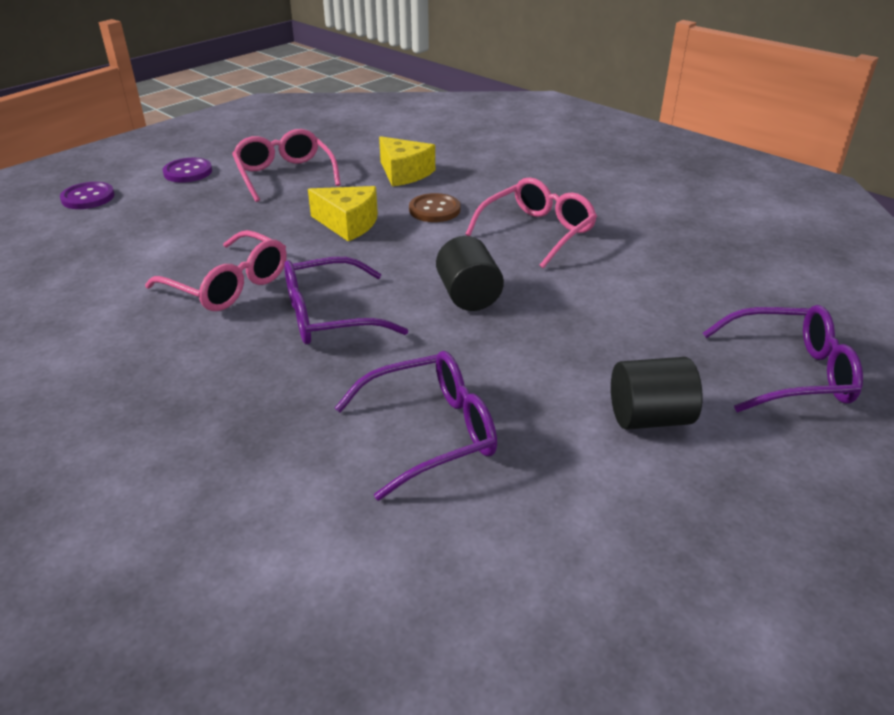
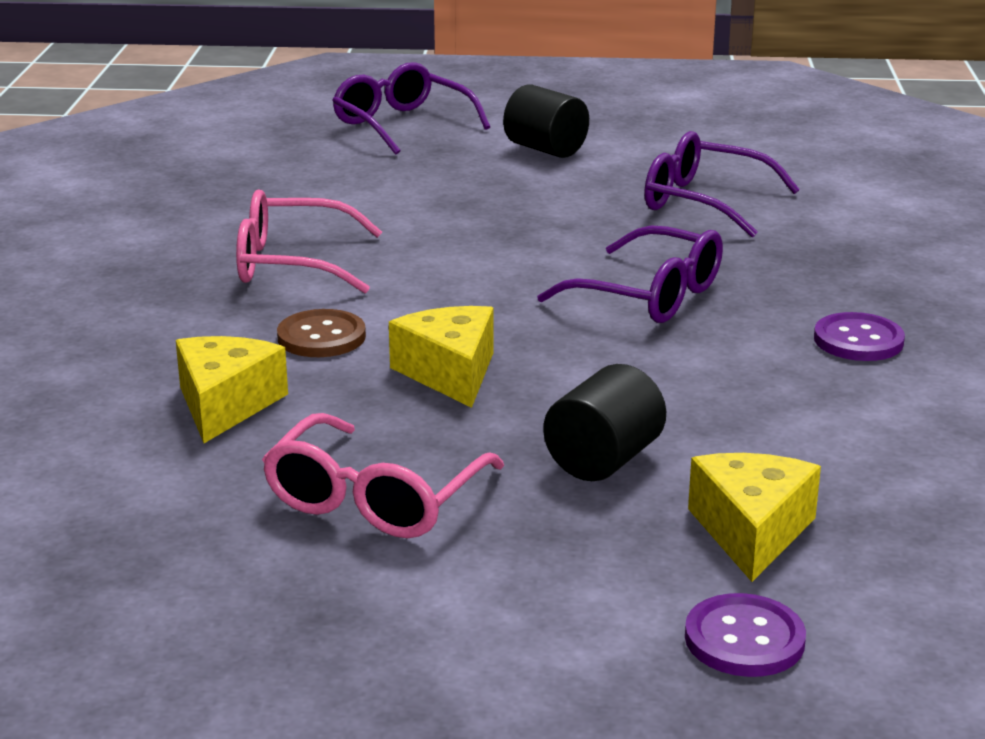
camera: 130 degrees left, 10 degrees down
(120, 228) = (751, 531): none -> yellow cheese
(188, 172) = (504, 603): purple button -> purple button (858, 340)
(228, 285) = (706, 372): pink glasses -> none
(468, 296) = (494, 251): black cylinder -> black cylinder (604, 460)

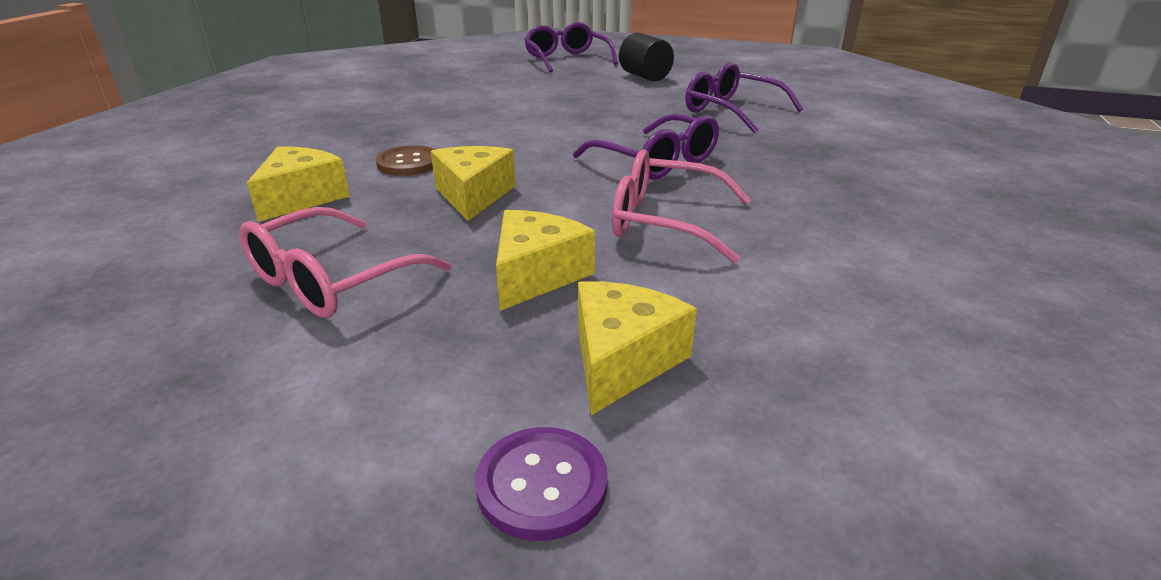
camera: 15 degrees right, 5 degrees up
(293, 263) = (434, 121): pink glasses -> pink glasses (666, 222)
(604, 460) = (536, 275): black cylinder -> yellow cheese
(858, 340) = (804, 208): purple button -> none

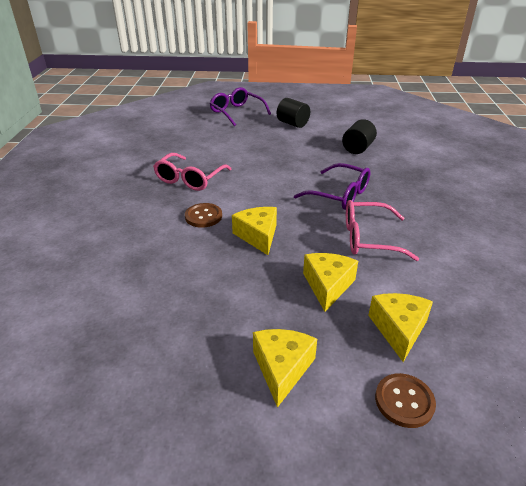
camera: 15 degrees left, 5 degrees up
(301, 198) = (161, 253): yellow cheese -> yellow cheese (282, 368)
(333, 280) = (226, 309): pink glasses -> pink glasses (190, 179)
(542, 484) = (404, 401): purple button -> brown button
(732, 111) = (357, 148): purple glasses -> black cylinder

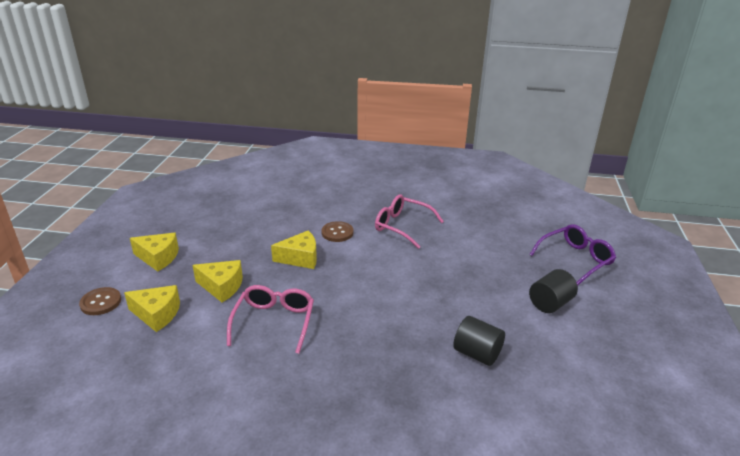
camera: 95 degrees right, 5 degrees down
(339, 194) = (358, 316): purple glasses -> none

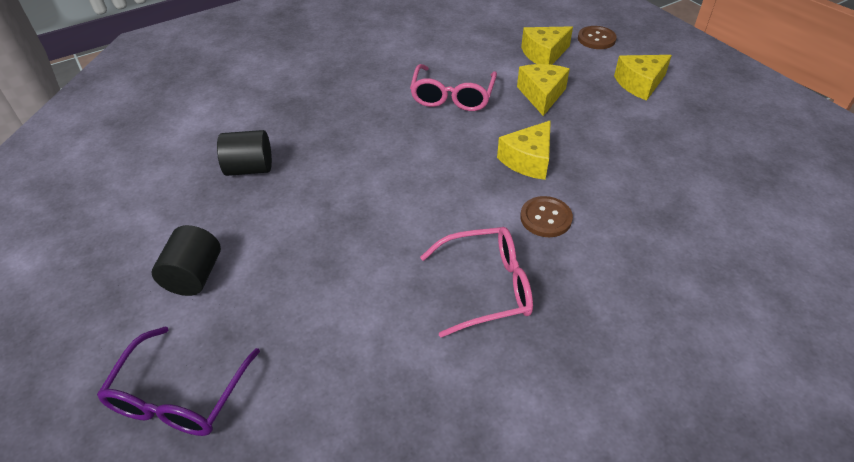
camera: 140 degrees right, 15 degrees up
(222, 287) = (541, 95): yellow cheese -> yellow cheese turned 120 degrees clockwise
(274, 322) = (452, 96): pink glasses -> pink glasses turned 45 degrees clockwise

